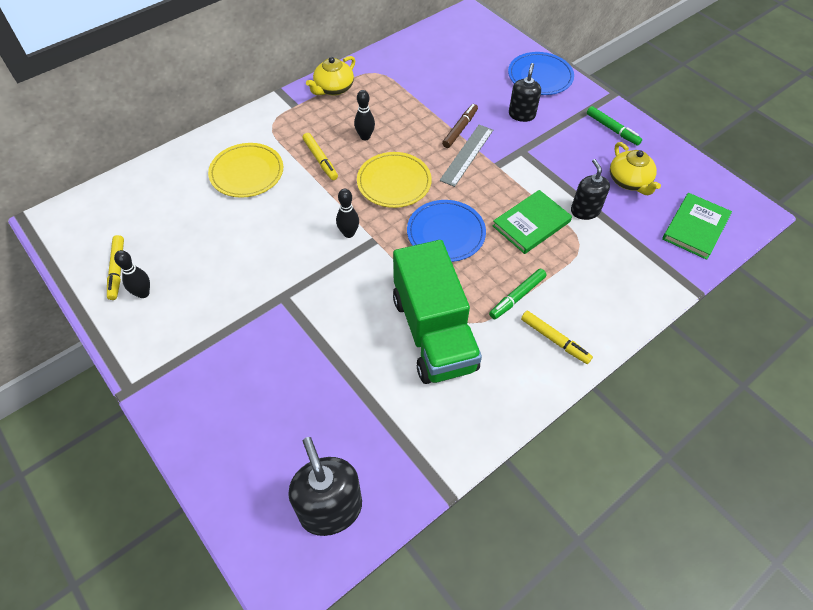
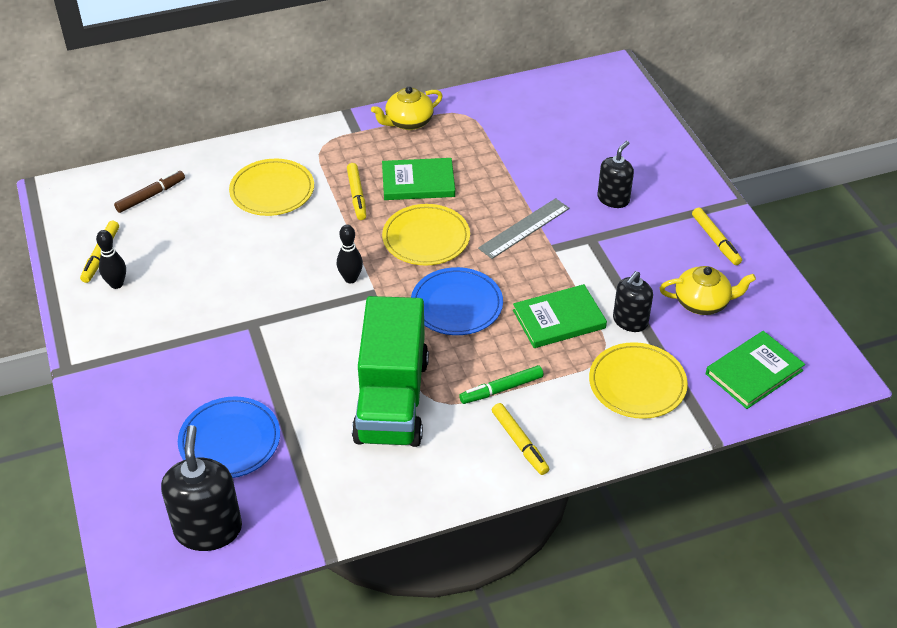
camera: 20 degrees right, 10 degrees down
(365, 137) = (418, 182): black bowling pin -> green book
(460, 129) = (531, 198): brown marker -> brown marker (151, 196)
(540, 76) = (660, 160): blue plate -> blue plate (230, 441)
(585, 211) = (630, 321): black soap dispenser -> black soap dispenser turned 150 degrees counterclockwise
(612, 129) = (715, 240): green marker -> yellow marker
(617, 262) = (637, 384): none -> yellow plate
(629, 181) = (702, 302): yellow teapot -> yellow teapot turned 90 degrees counterclockwise

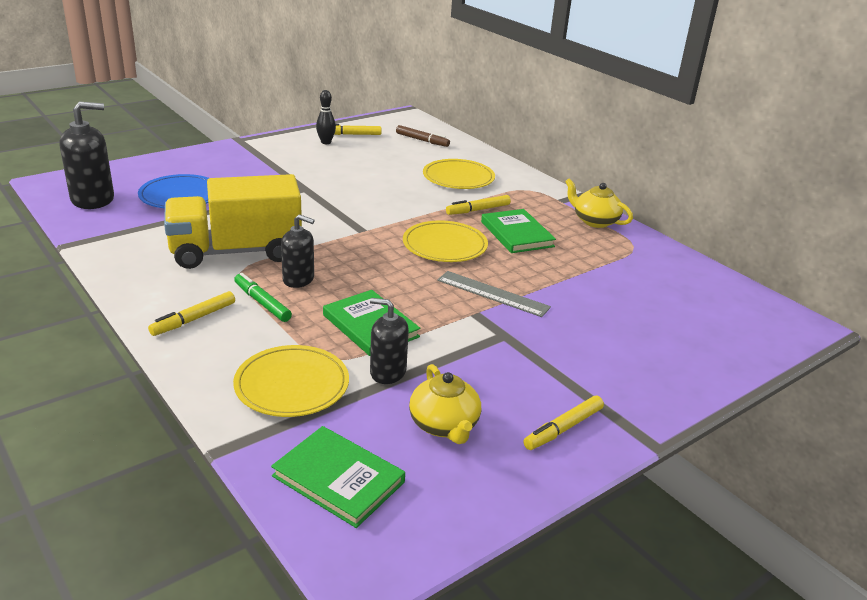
camera: 70 degrees right, 15 degrees down
(350, 278) = (374, 219): black bowling pin -> none
(392, 400) = (236, 252): green truck -> yellow truck
(456, 305) = (365, 269): blue plate -> none
(613, 199) = (579, 344): black soap dispenser -> black soap dispenser (298, 279)

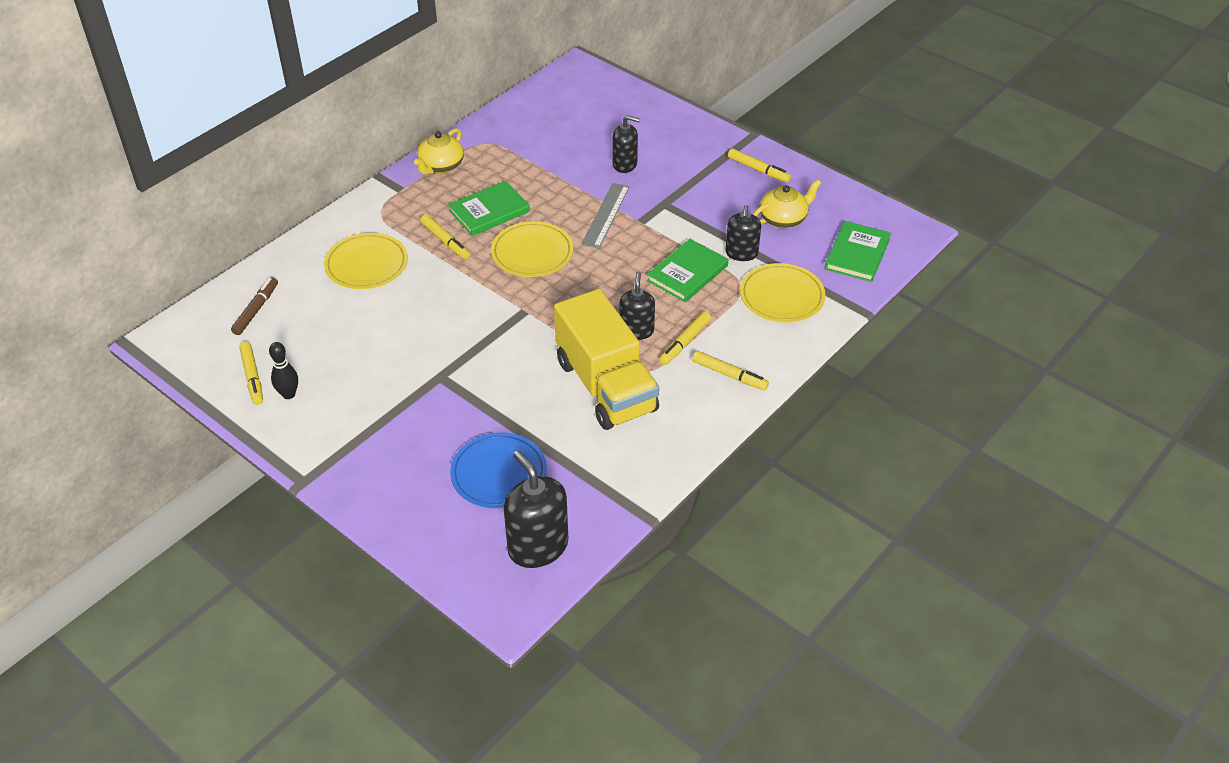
camera: 100 degrees left, 15 degrees up
(262, 303) = (685, 342): green marker -> yellow marker
(587, 322) = (625, 164): none -> black soap dispenser

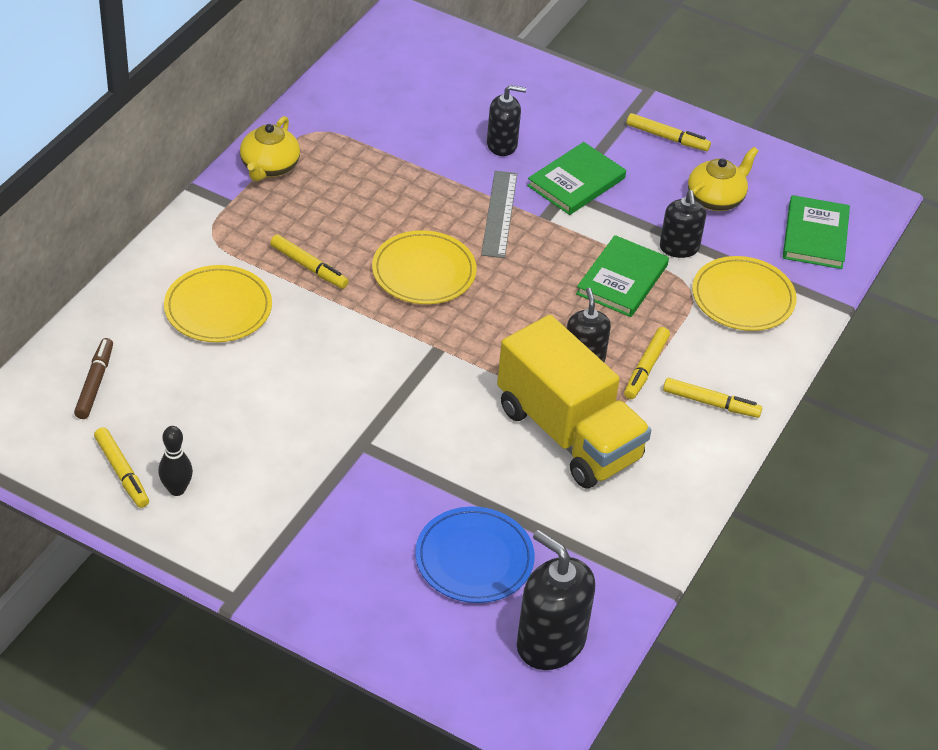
camera: 15 degrees left, 0 degrees up
(489, 211) = (352, 222): green book -> green book (576, 182)

